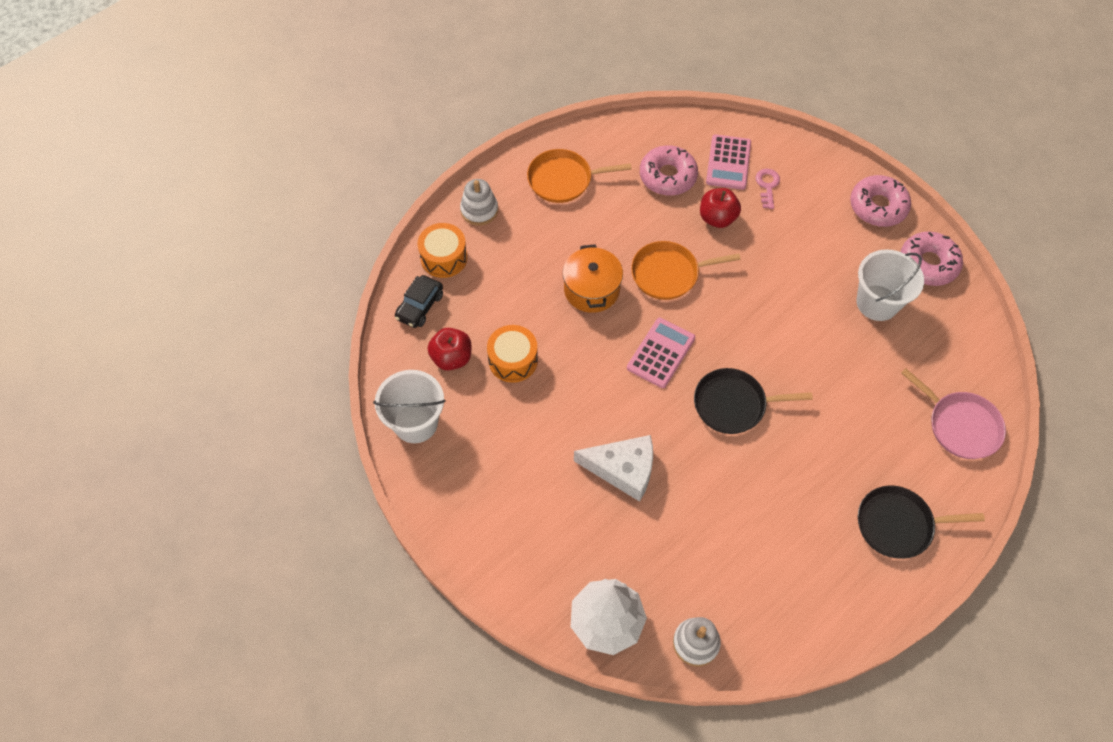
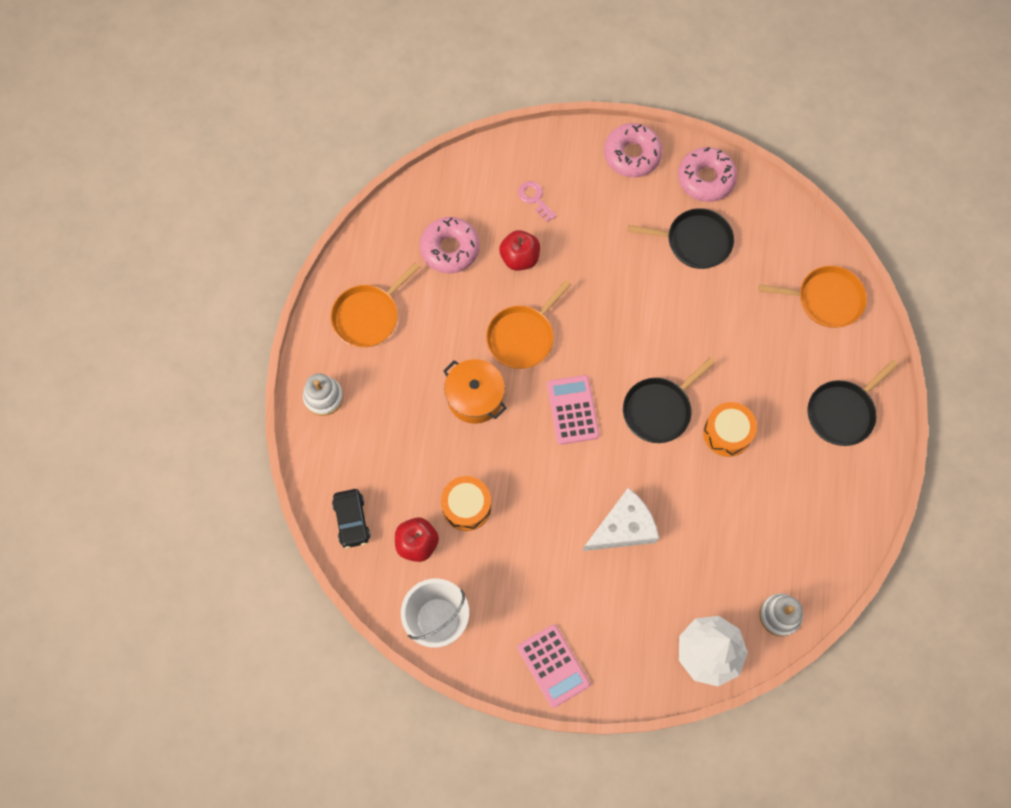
camera: 40 degrees left, 10 degrees up
(444, 258) = (333, 462): orange drum -> orange drum (727, 433)
(728, 162) = (487, 200): pink calculator -> pink calculator (553, 666)
(877, 303) = (695, 241): white bucket -> black pan
(960, 425) = (825, 299): pink pan -> orange pan

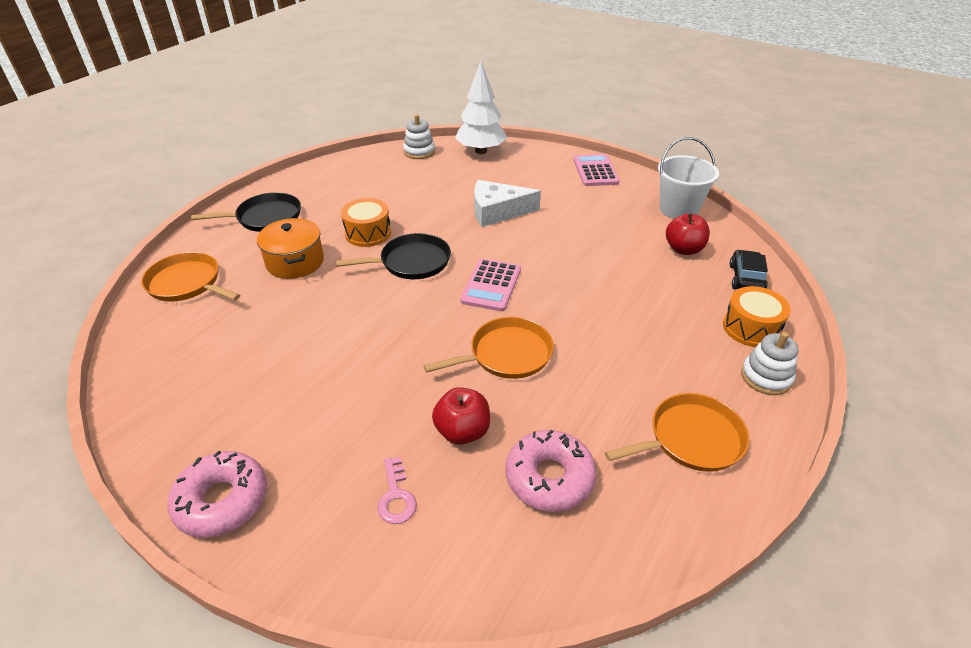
camera: 155 degrees left, 30 degrees down
(466, 506) = (628, 257): orange drum -> orange drum (751, 328)
(475, 397) = (585, 323): orange pot -> orange pot (295, 262)
(695, 241) = (250, 372): black pan -> none
(705, 179) = (168, 431): pink donut -> none

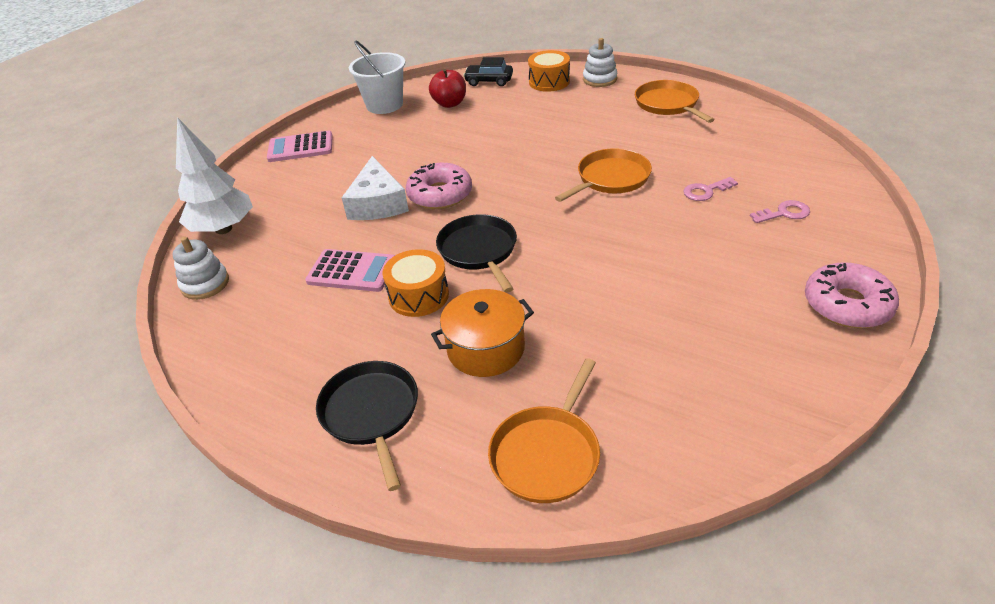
camera: 90 degrees left, 0 degrees up
(462, 431) = (706, 191): red apple -> pink key
(491, 285) = (514, 195): pink calculator -> pink calculator (352, 271)
(506, 354) = (610, 179): orange pan -> orange pan turned 75 degrees clockwise
(549, 477) = (729, 152): pink donut -> pink donut (440, 194)

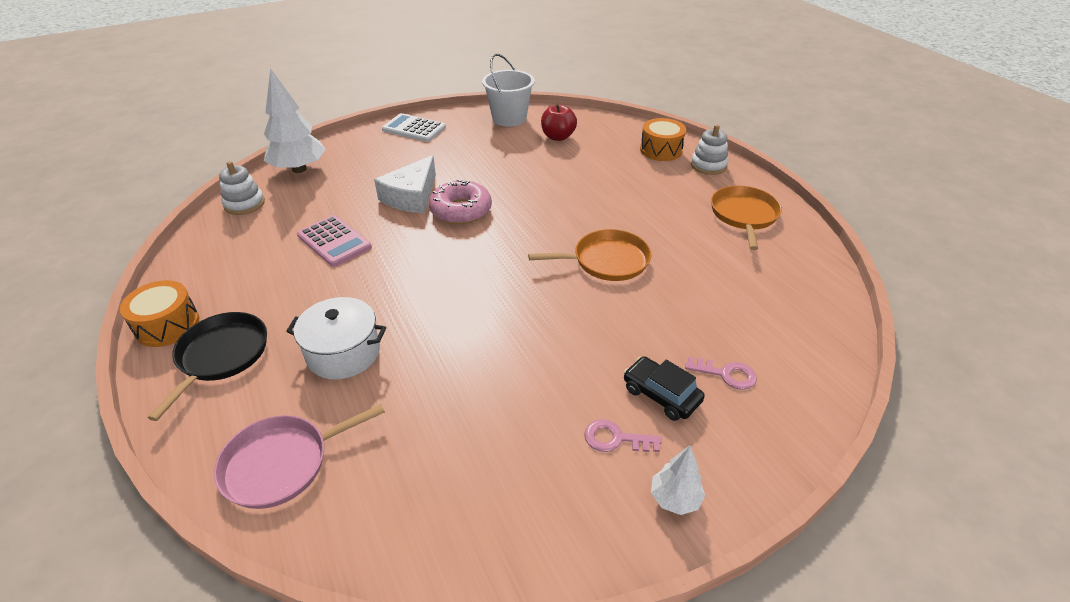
camera: 30 degrees right, 0 degrees up
(300, 147) = (414, 129): pink calculator -> white calculator
(418, 295) = (352, 284): orange drum -> orange drum (167, 325)
(479, 251) = (433, 271): black pan -> none
(486, 349) = (343, 353): orange pot -> white pot
(489, 81) = (612, 129): black car -> black car (661, 395)
(547, 454) = (282, 463): orange pan -> pink pan
(706, 191) = (677, 314): pink key -> pink key (615, 439)
(847, 305) = (674, 498): pink donut -> white tree

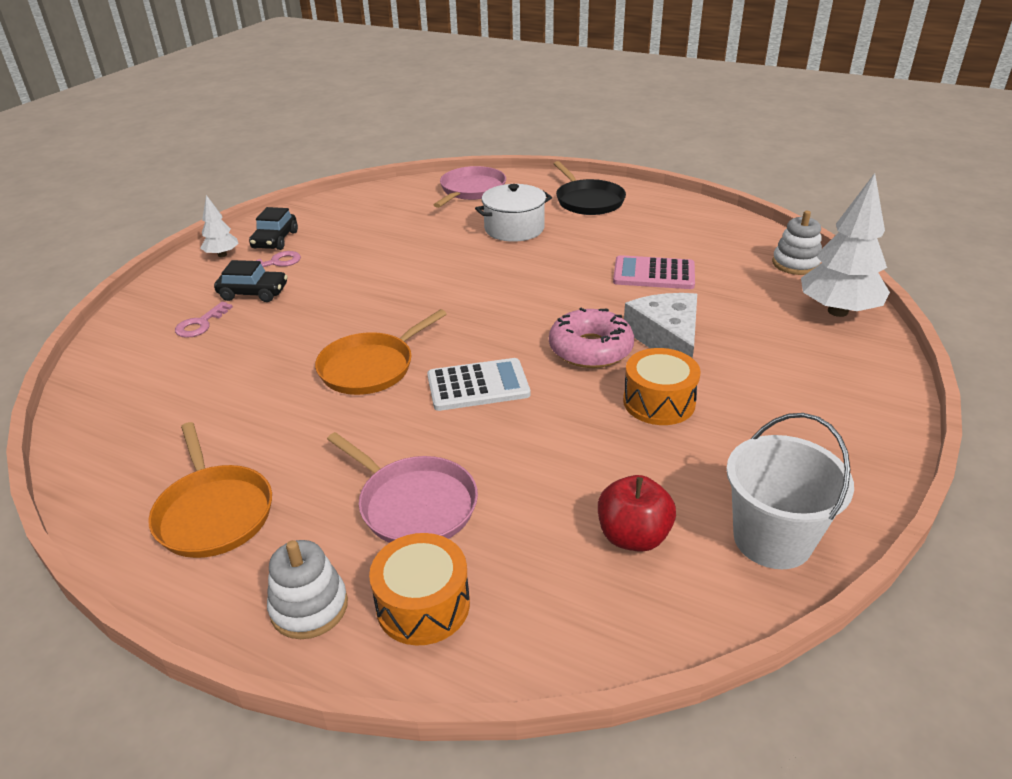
camera: 145 degrees right, 5 degrees down
(167, 325) = (652, 197): orange drum -> orange drum (659, 402)
(414, 129) = (855, 431): white calculator -> white calculator (478, 386)
(595, 495) = (275, 240): none -> black car
(639, 180) = (414, 504): none -> pink pan
(726, 374) = (201, 324): pink key -> pink key turned 45 degrees counterclockwise

